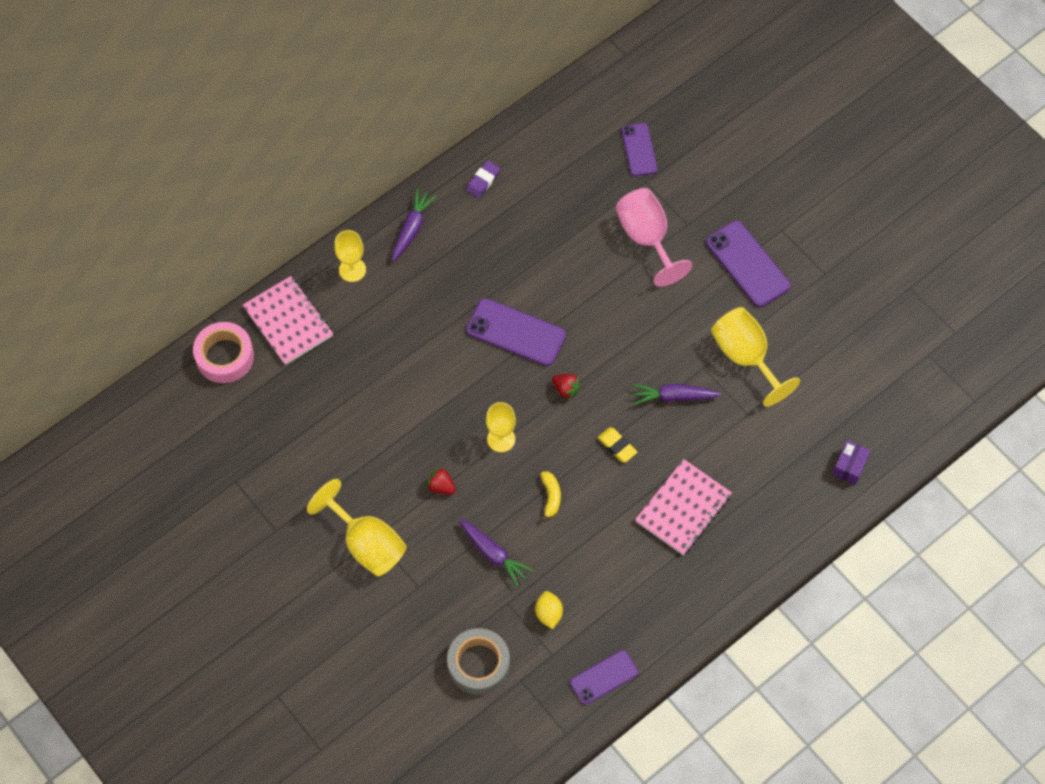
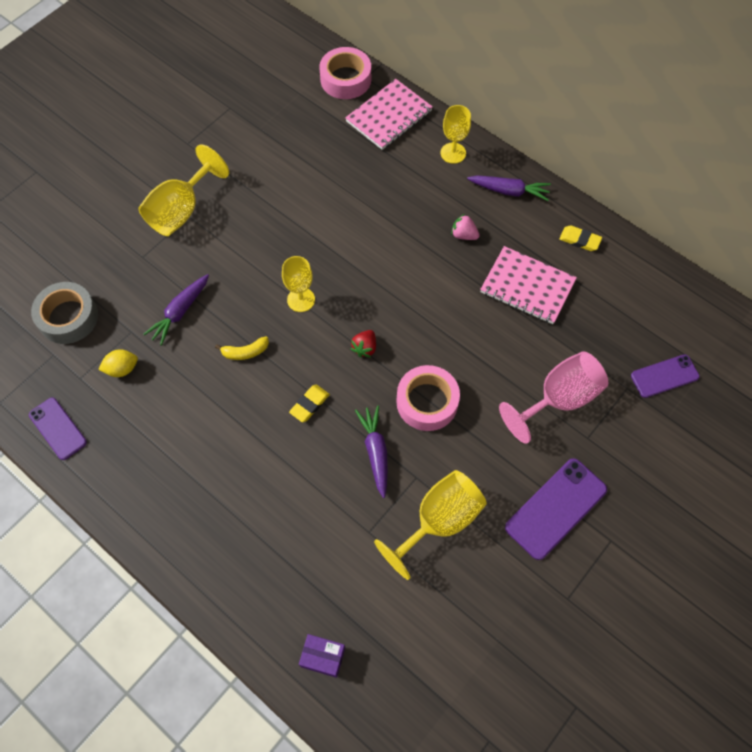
camera: 80 degrees right, 0 degrees up
(441, 486) = (244, 258): red strawberry -> none
(456, 280) = (464, 235): none -> pink strawberry
(483, 181) = (579, 240): purple eraser -> yellow eraser
(516, 332) = (418, 294): purple phone -> none
(631, 346) = (427, 402): none -> pink tape
(683, 508) = (247, 479): pink notebook -> pink notebook (527, 287)

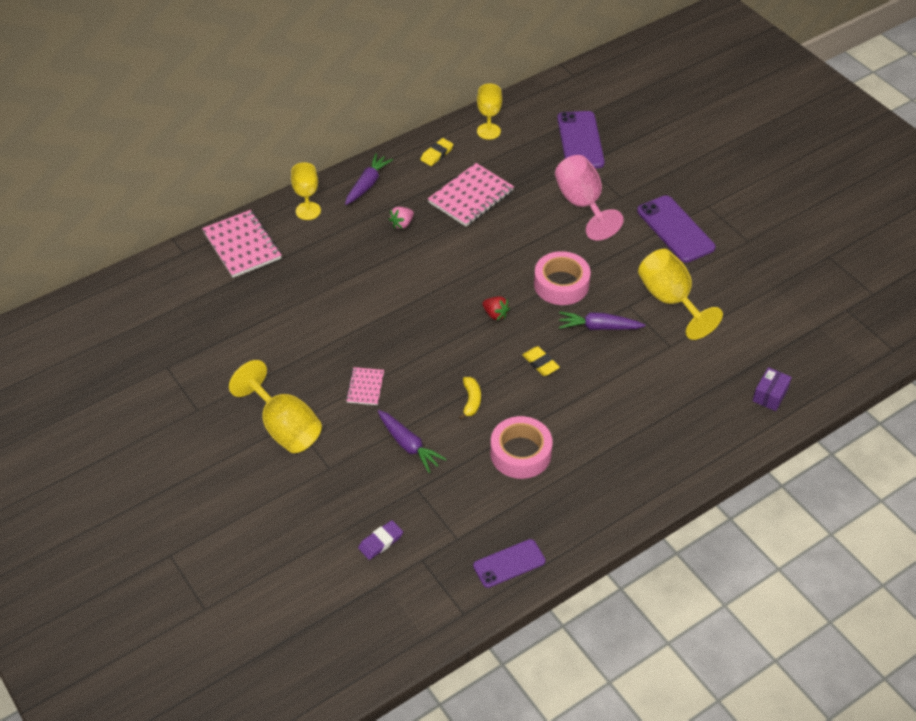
camera: 75 degrees left, 15 degrees down
(68, 317) = (381, 542): grey tape -> purple eraser
(122, 369) = (458, 501): yellow lemon -> none
(241, 259) = (365, 387): none -> pink notebook
(301, 299) = (428, 350): yellow goblet -> yellow goblet (488, 131)
(345, 79) = (178, 268): pink tape -> pink tape (520, 453)
(664, 376) = (580, 141): purple phone -> purple phone, size x1.55

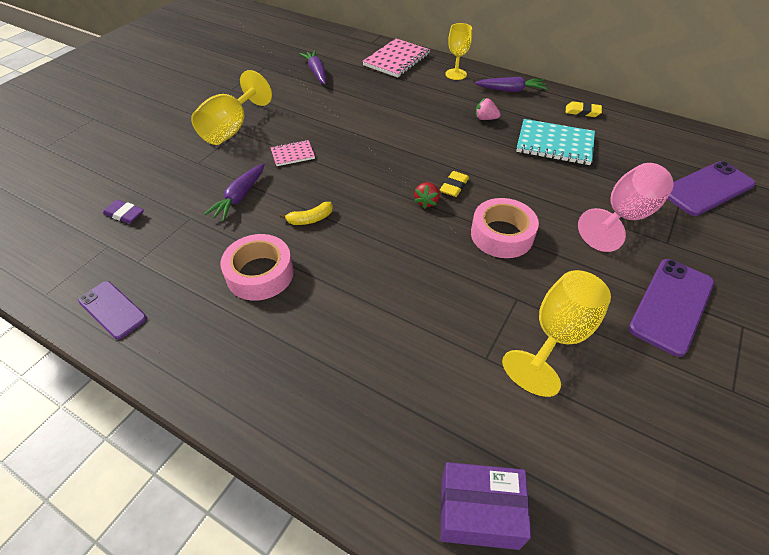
camera: 65 degrees right, 0 degrees up
(471, 197) = (554, 144): pink notebook -> turquoise notebook
(488, 131) = (644, 130): yellow goblet -> none
(540, 363) = (386, 252): yellow eraser -> yellow eraser (454, 186)
(599, 327) = (466, 282): purple carrot -> purple carrot (316, 72)
(770, 395) = (479, 512): purple box -> purple box, size x1.51

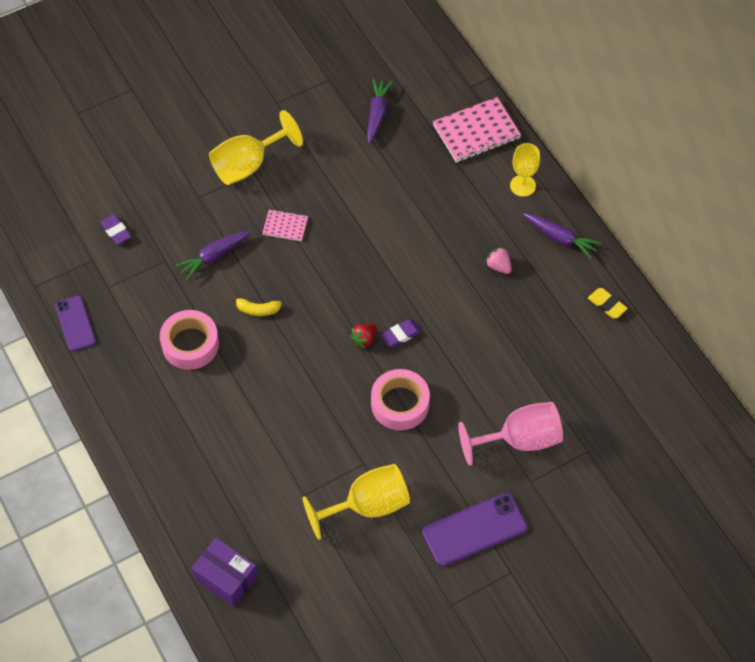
camera: 30 degrees right, 10 degrees up
(454, 186) = (401, 334): yellow eraser -> purple eraser
(554, 144) = (537, 332): turquoise notebook -> none
(707, 189) = (627, 452): purple phone -> none

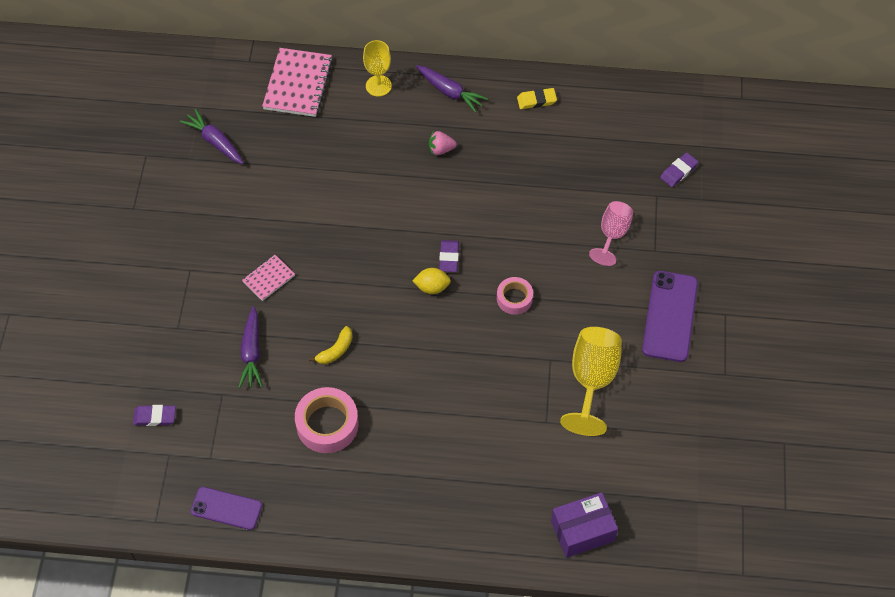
camera: 55 degrees left, 0 degrees up
(248, 165) = (179, 269): yellow goblet -> none
(364, 339) = (432, 287): red strawberry -> yellow lemon
(400, 404) = (514, 298): pink tape -> pink tape, size x0.61
(520, 440) = (612, 234): pink goblet -> pink goblet, size x0.64
(560, 238) = (450, 92): purple carrot -> purple carrot turned 60 degrees clockwise
(627, 454) = (678, 171): none -> purple eraser

